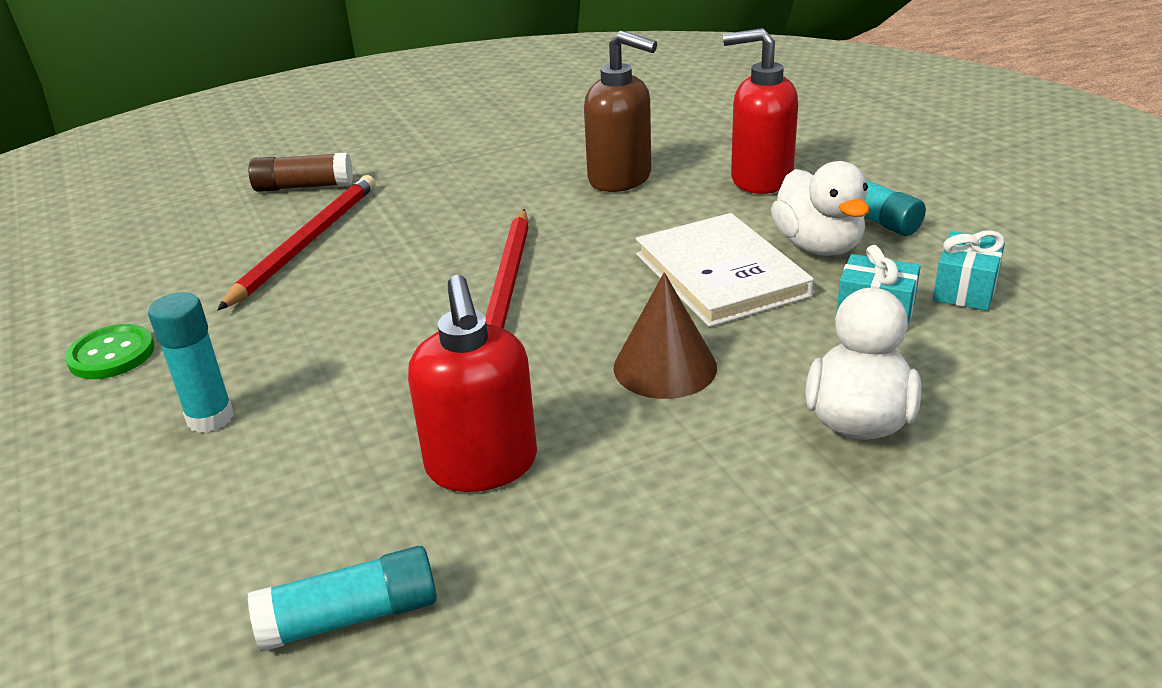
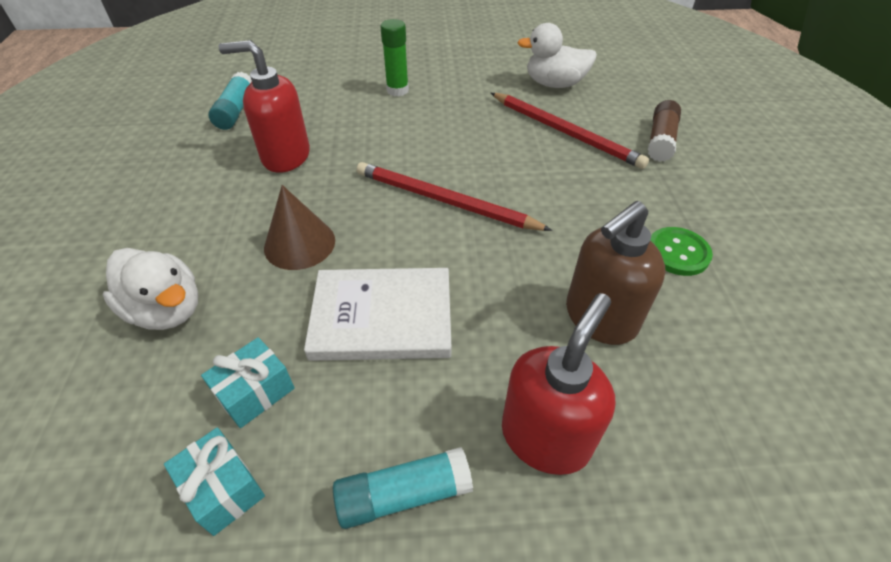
camera: 110 degrees right, 15 degrees up
(111, 354) = (477, 69): green button -> green button (677, 253)
(210, 418) = (397, 90): turquoise glue stick -> green glue stick
(818, 246) = (378, 411): white duck -> white duck (554, 84)

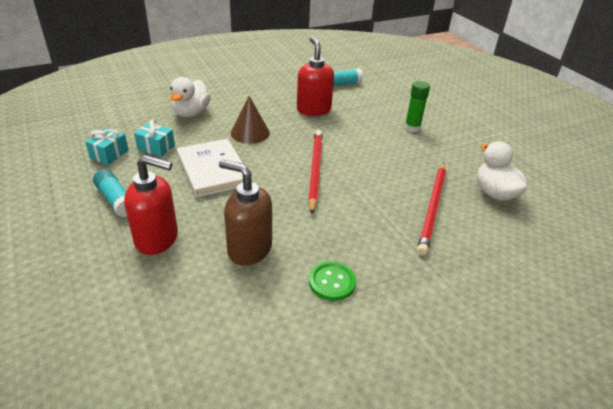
camera: 65 degrees right, 10 degrees down
(660, 140) = (470, 262): brown glue stick -> none

